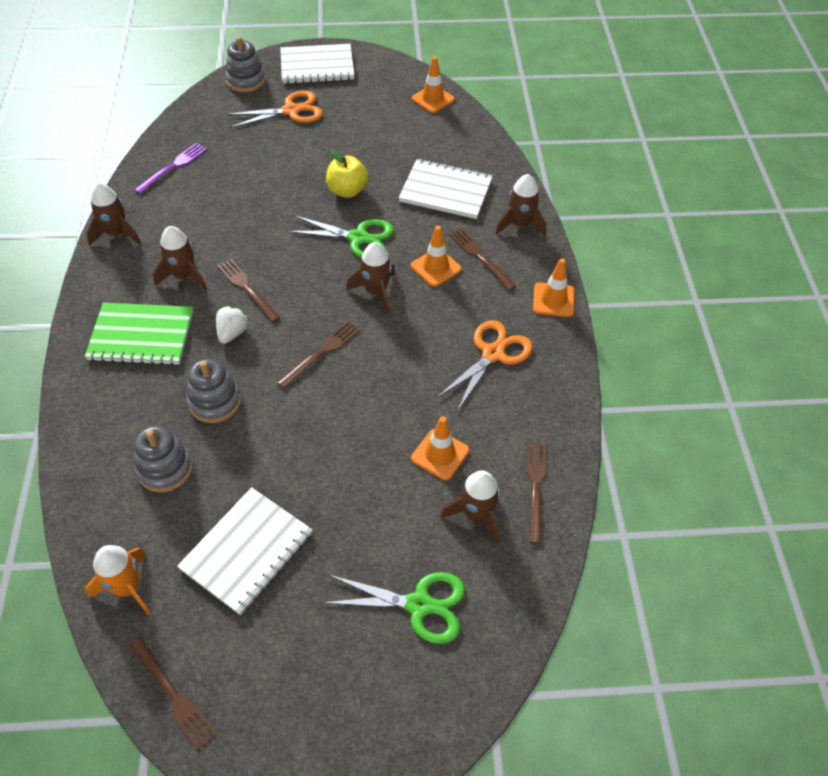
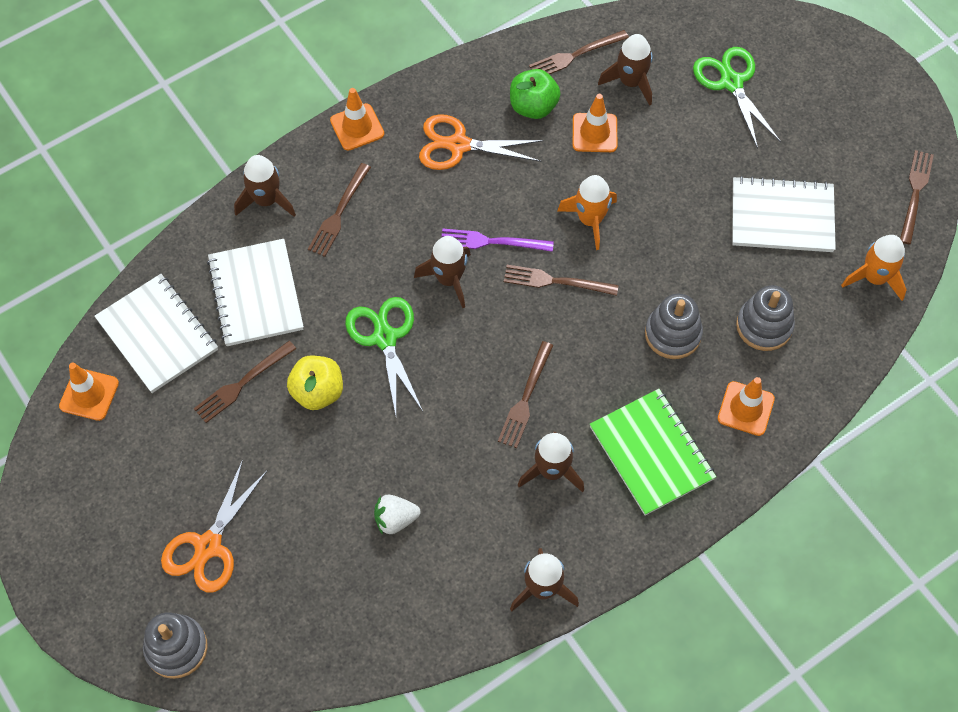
camera: 120 degrees left, 10 degrees up
(173, 167) = (398, 612): purple fork -> purple fork (491, 242)
(232, 333) = (588, 373): white strawberry -> white strawberry (395, 519)
(291, 111) = (208, 546): orange scissors -> orange scissors turned 105 degrees counterclockwise
(317, 66) = (92, 576): white notebook -> white notebook (157, 334)
(357, 404) = (590, 220): none -> orange rocket
(384, 161) = (242, 383): none -> brown fork
(436, 267) = (380, 244): orange traffic cone -> orange traffic cone (745, 408)
(498, 424) = (533, 107): none -> green apple

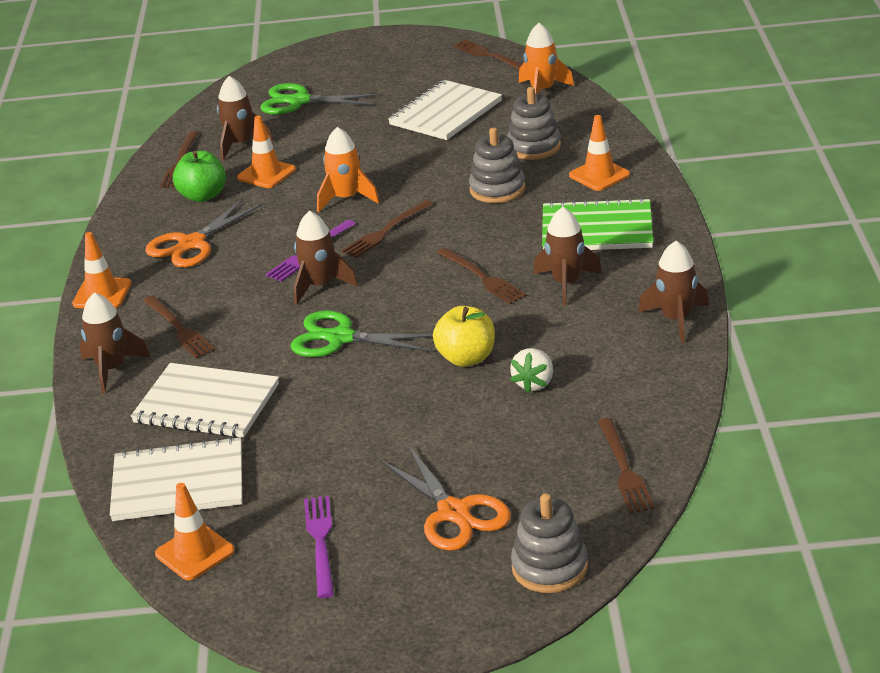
camera: 55 degrees left, 30 degrees down
(136, 471) = (320, 542): none -> purple fork
(242, 383) = (295, 440): brown fork -> brown fork (624, 469)
(318, 392) = (355, 394): yellow apple -> yellow apple (466, 358)

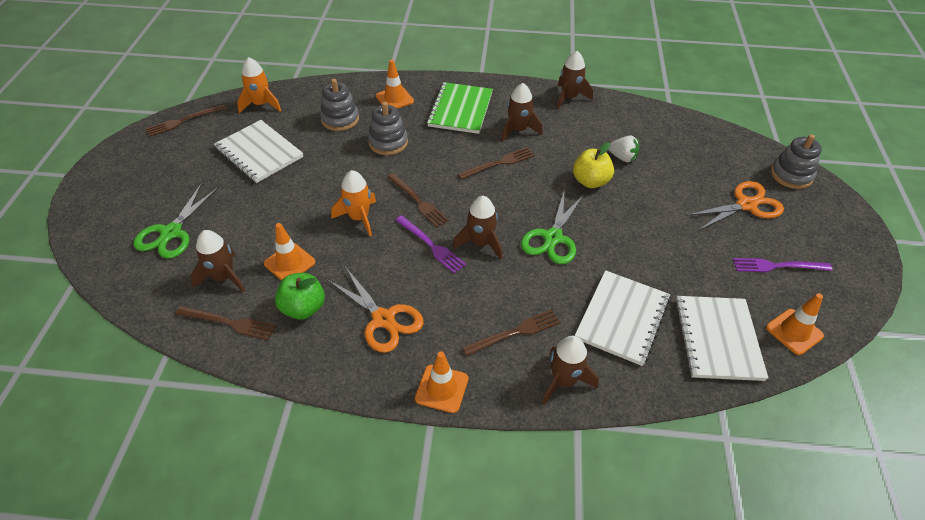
camera: 85 degrees left, 15 degrees up
(624, 469) = (707, 137): brown fork -> none

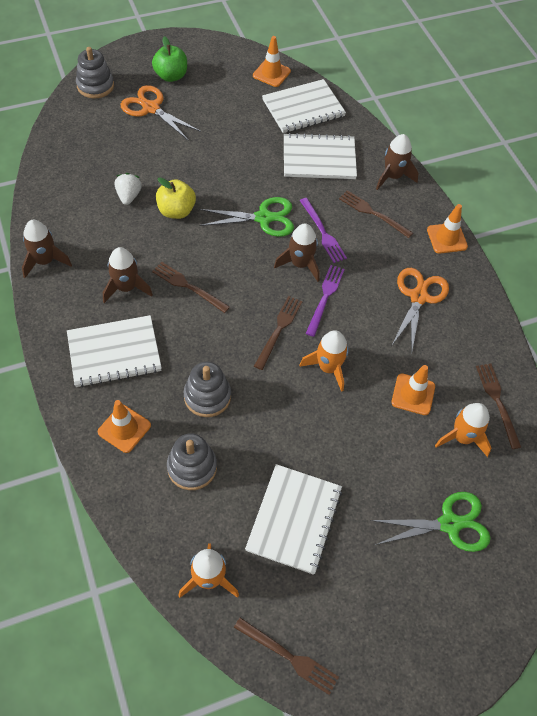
camera: 120 degrees left, 10 degrees up
(224, 277) = (462, 437): brown rocket -> orange rocket
(303, 308) = (447, 356): green apple -> green apple (171, 76)
(460, 109) = (114, 352): green notebook -> white notebook
(777, 266) = (212, 85): purple fork -> purple fork (322, 232)

